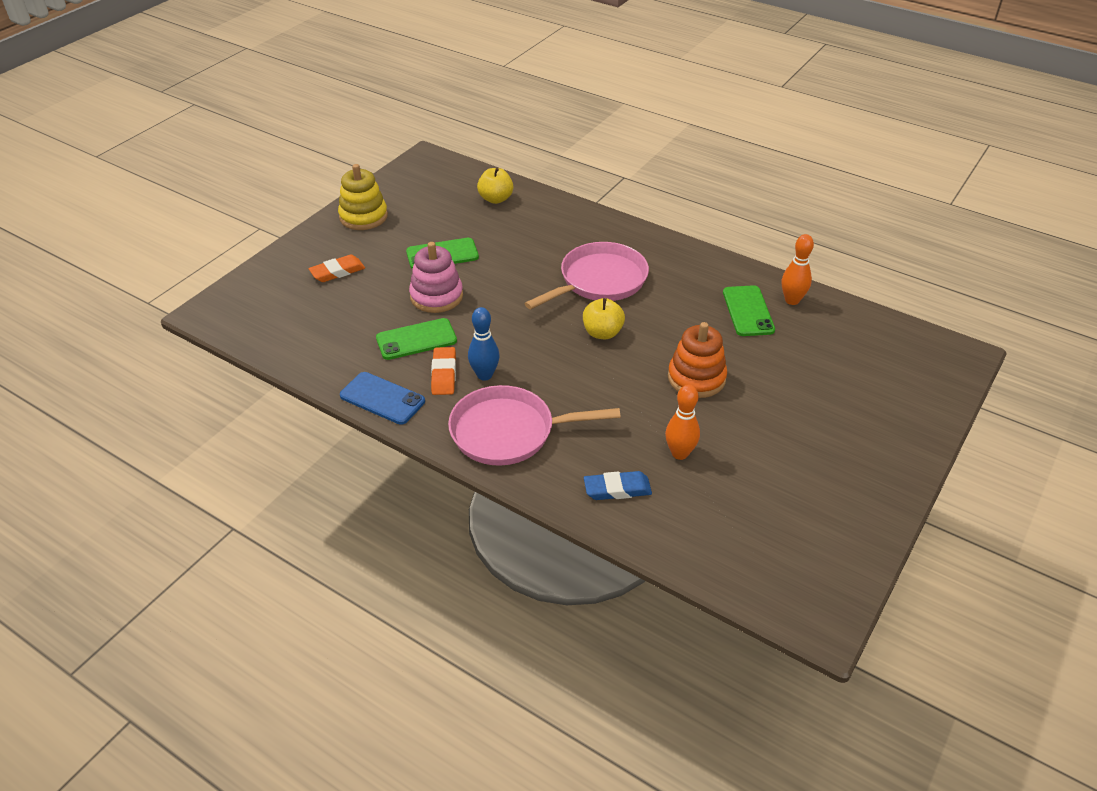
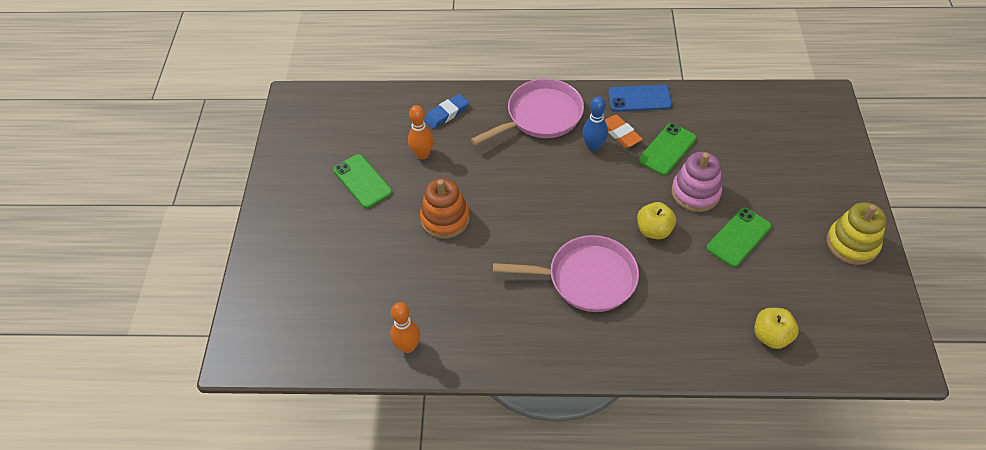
camera: 150 degrees right, 10 degrees up
(337, 272) = (793, 176): orange eraser -> none
(599, 281) = (586, 278): pink pan -> pink pan turned 105 degrees counterclockwise
(602, 333) = (542, 224): yellow apple -> yellow apple (654, 230)
(748, 311) = (440, 311): green phone -> green phone (362, 181)

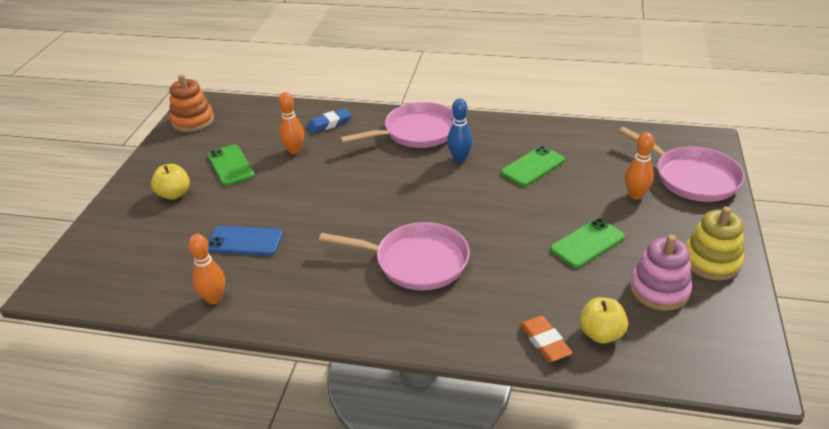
camera: 10 degrees right, 15 degrees down
(445, 219) = (295, 200): orange stacking toy -> orange stacking toy (193, 121)
(620, 133) = (489, 151): orange eraser -> orange eraser (545, 342)
(639, 99) = (517, 127): blue phone -> blue phone (244, 241)
(654, 230) = (499, 229): yellow apple -> yellow apple (174, 194)
(695, 193) = (551, 203): pink stacking toy -> pink stacking toy (659, 290)
(771, 174) = (635, 195): none -> orange bowling pin
(819, 146) = (692, 177): none -> pink pan

